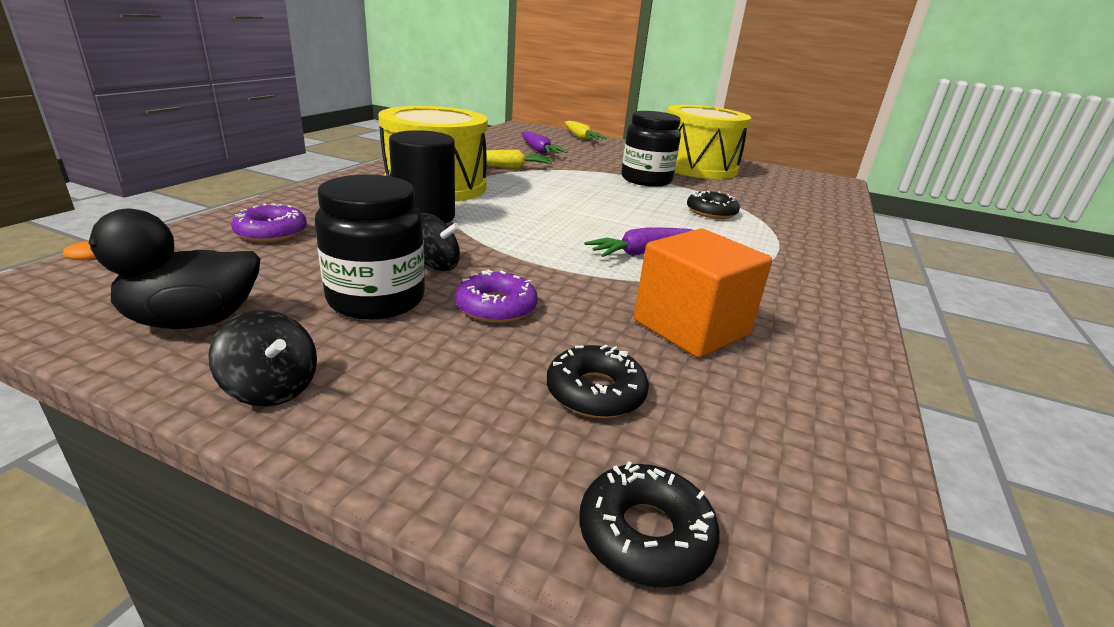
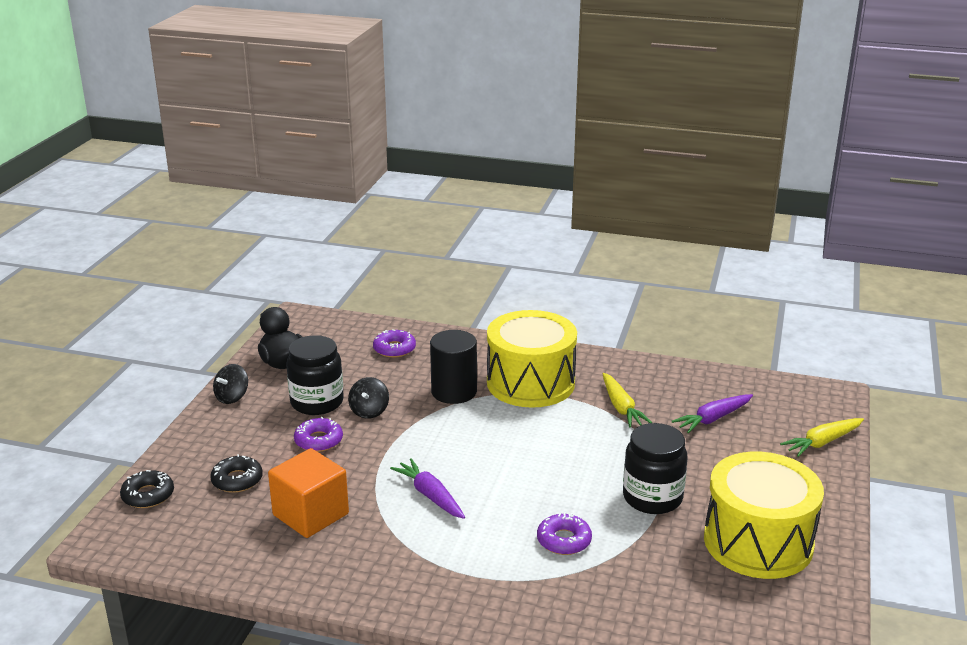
camera: 85 degrees right, 0 degrees up
(711, 212) = (564, 540): black donut -> purple donut

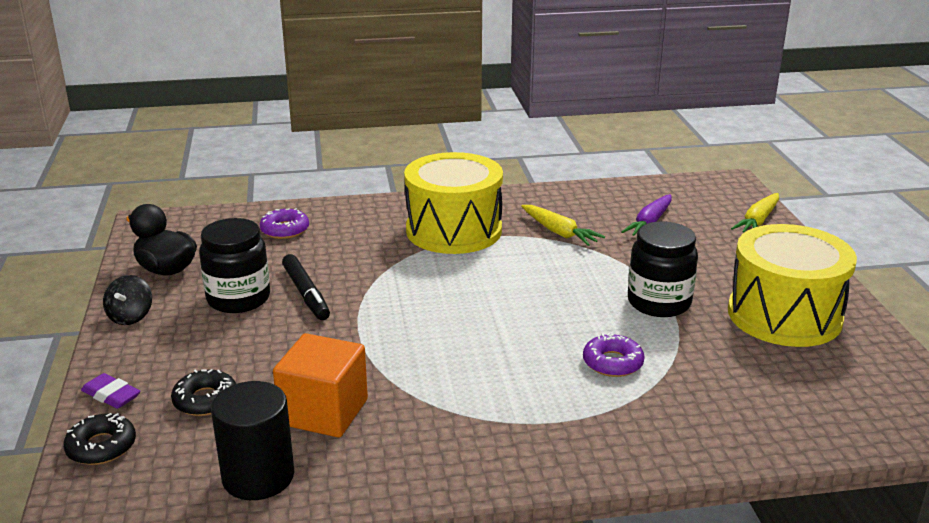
camera: 25 degrees left, 0 degrees up
(179, 458) = (111, 395): none -> purple eraser
(318, 441) = (272, 335): purple donut -> none
(369, 411) = (306, 294): black spinning top -> black marker
(430, 496) = (441, 357): purple carrot -> none
(454, 392) = (382, 255): black cylinder -> black cylinder (258, 477)

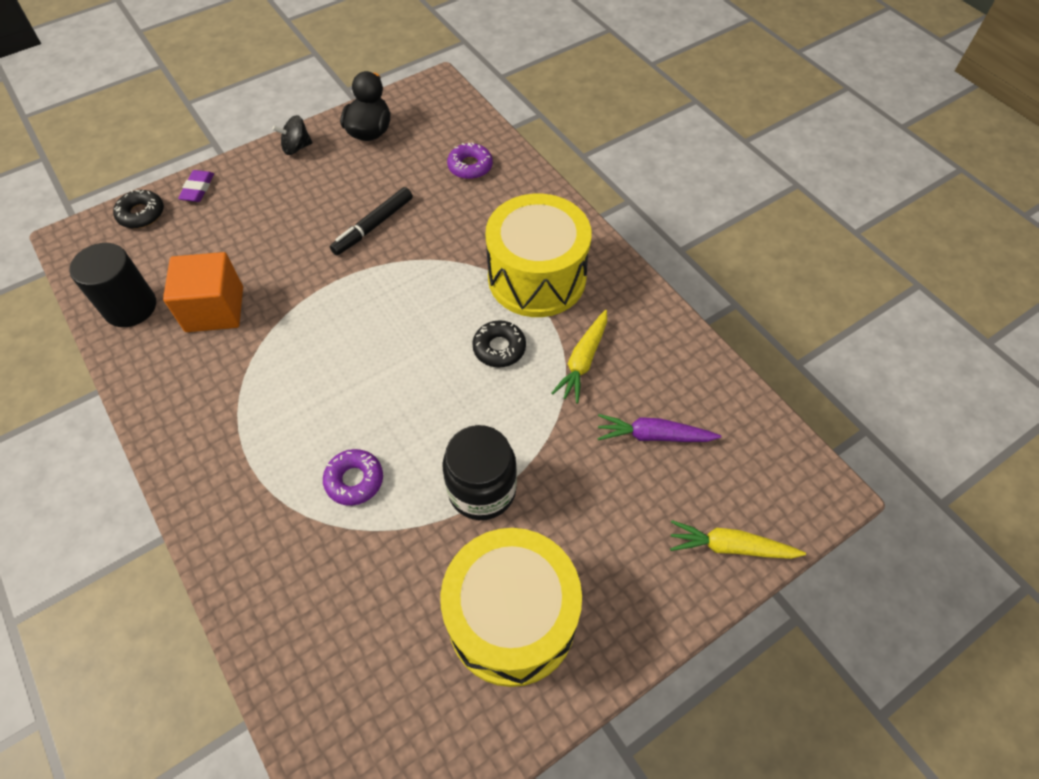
camera: 65 degrees right, 30 degrees up
(205, 400) = (208, 238): black donut -> black donut (499, 348)
(238, 299) = (347, 191): black jar -> none

